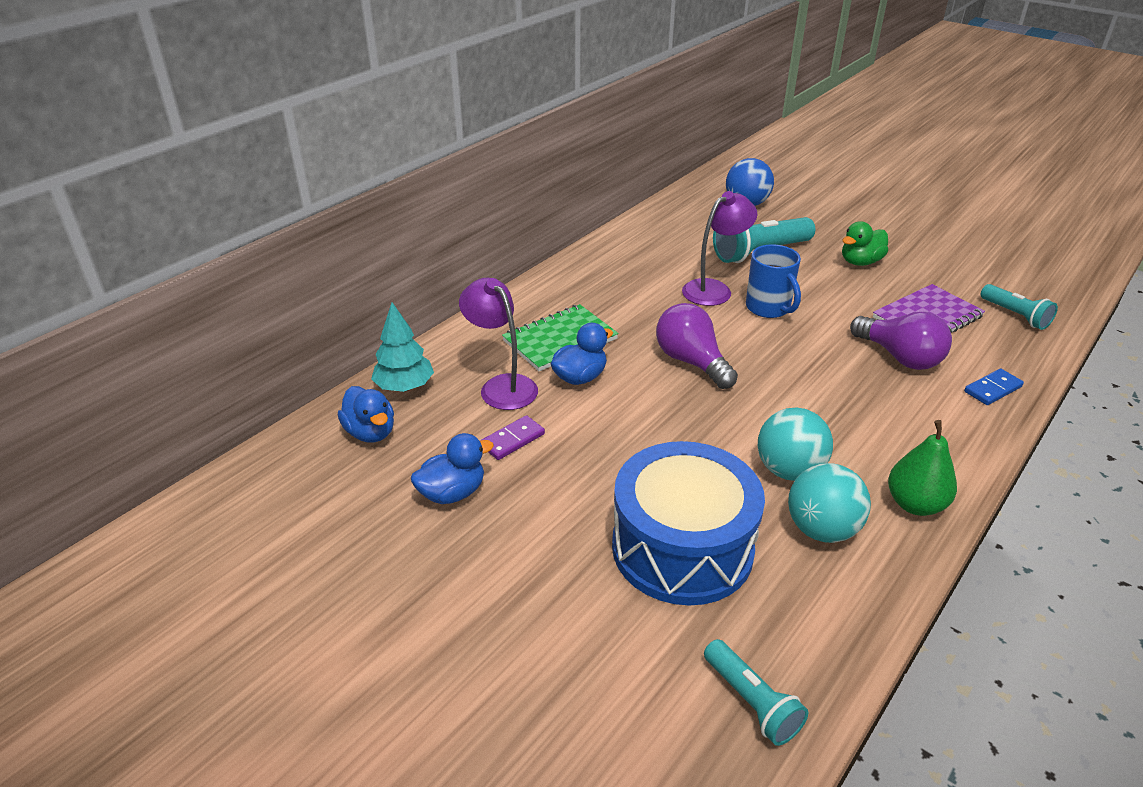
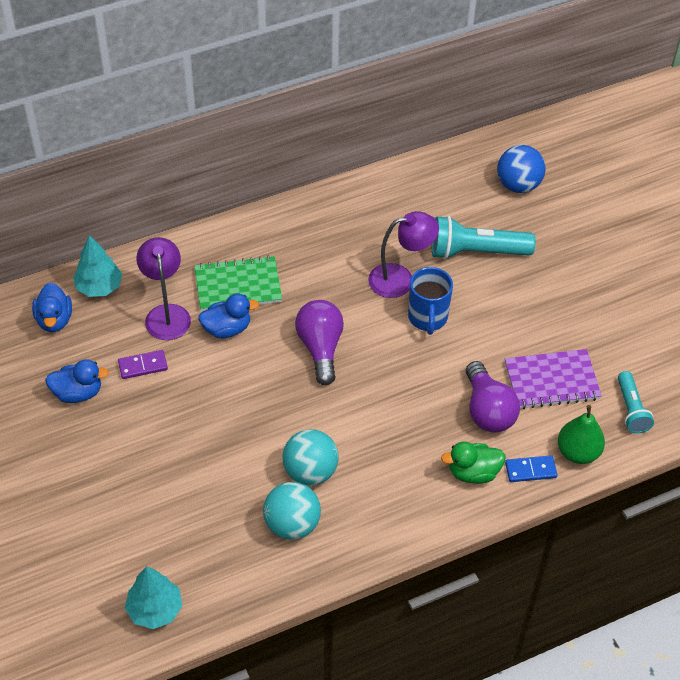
camera: 25 degrees right, 15 degrees up
(682, 548) = (192, 497): blue drum -> none
(752, 702) = (155, 609): turquoise flashlight -> turquoise tree
(860, 262) = (555, 297): green duck -> green duck (473, 473)
(915, 504) = (372, 535): green pear -> green pear (578, 452)

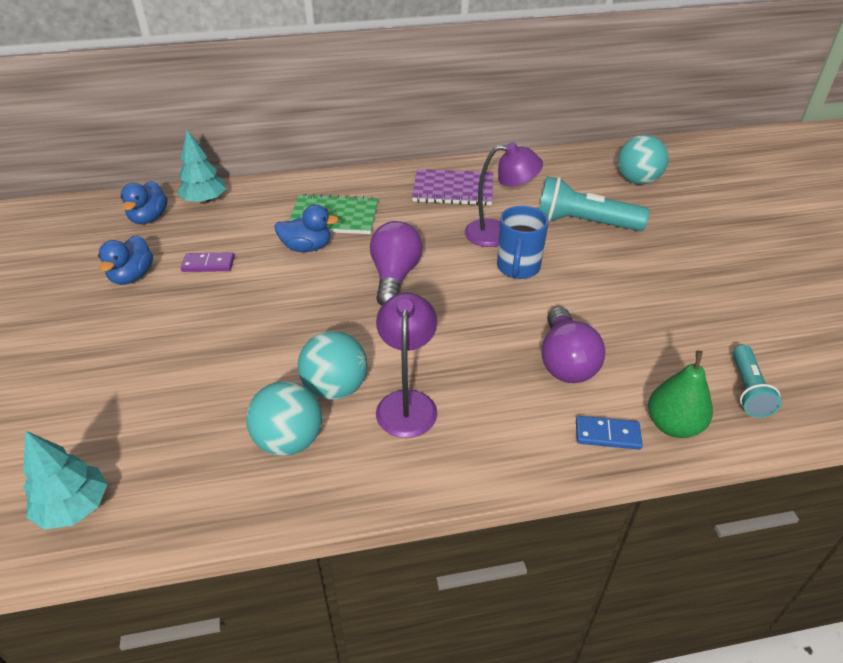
camera: 15 degrees right, 10 degrees down
(78, 393) = (132, 276): blue duck -> blue duck turned 90 degrees clockwise
(166, 314) = (254, 228): purple lamp -> purple lamp (407, 403)
(473, 473) = (532, 424): green duck -> none
(518, 185) = (637, 180): blue ball -> turquoise ball
(551, 381) = (649, 345): purple notebook -> purple notebook (453, 190)

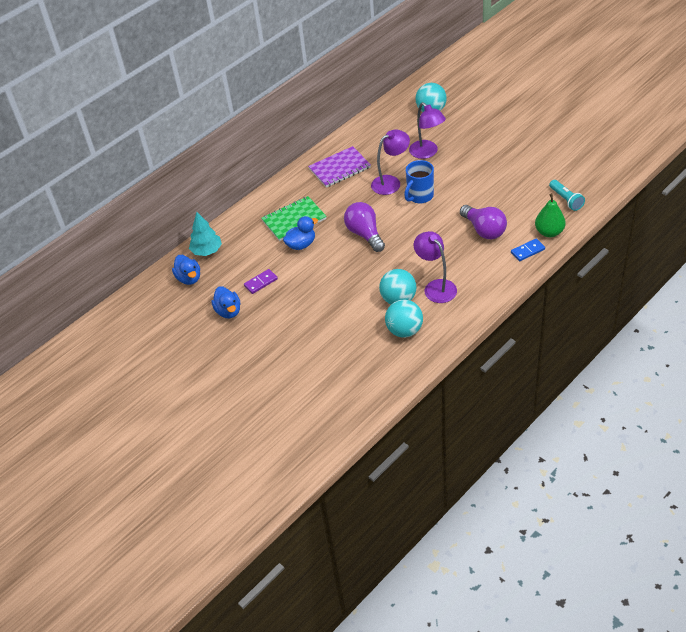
camera: 30 degrees left, 5 degrees up
(74, 507) = (348, 406): turquoise tree -> none
(518, 268) = (419, 196): blue mug -> blue mug turned 60 degrees clockwise
(583, 223) = (427, 153): turquoise flashlight -> purple lamp

